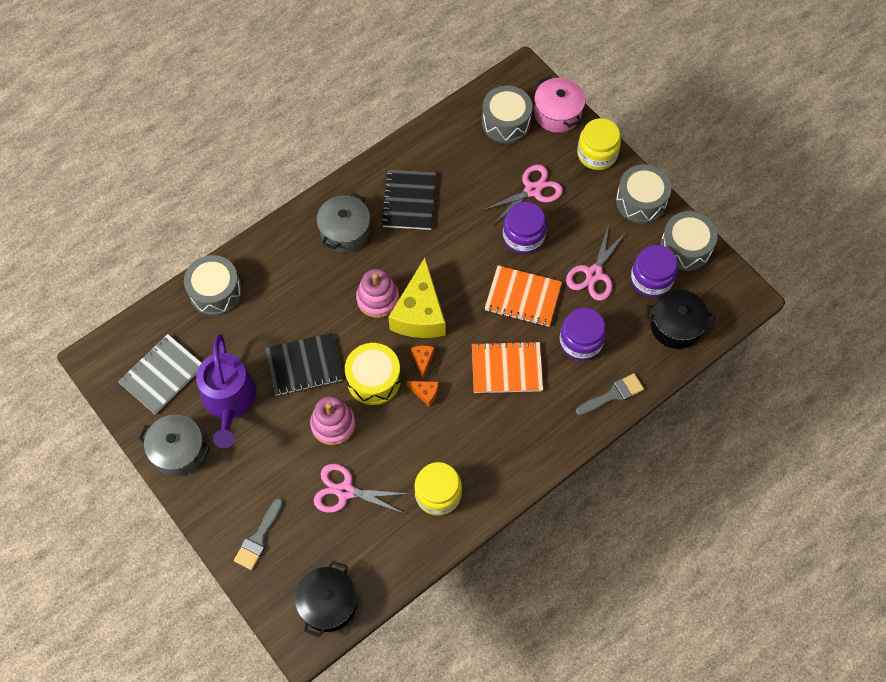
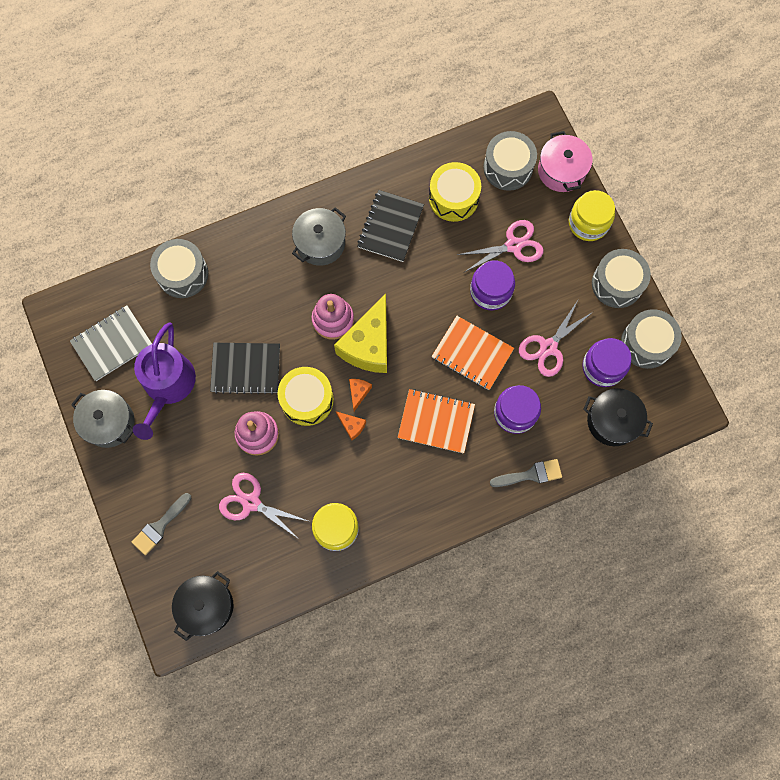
camera: 15 degrees right, 10 degrees up
(462, 161) = (453, 198): none -> yellow drum

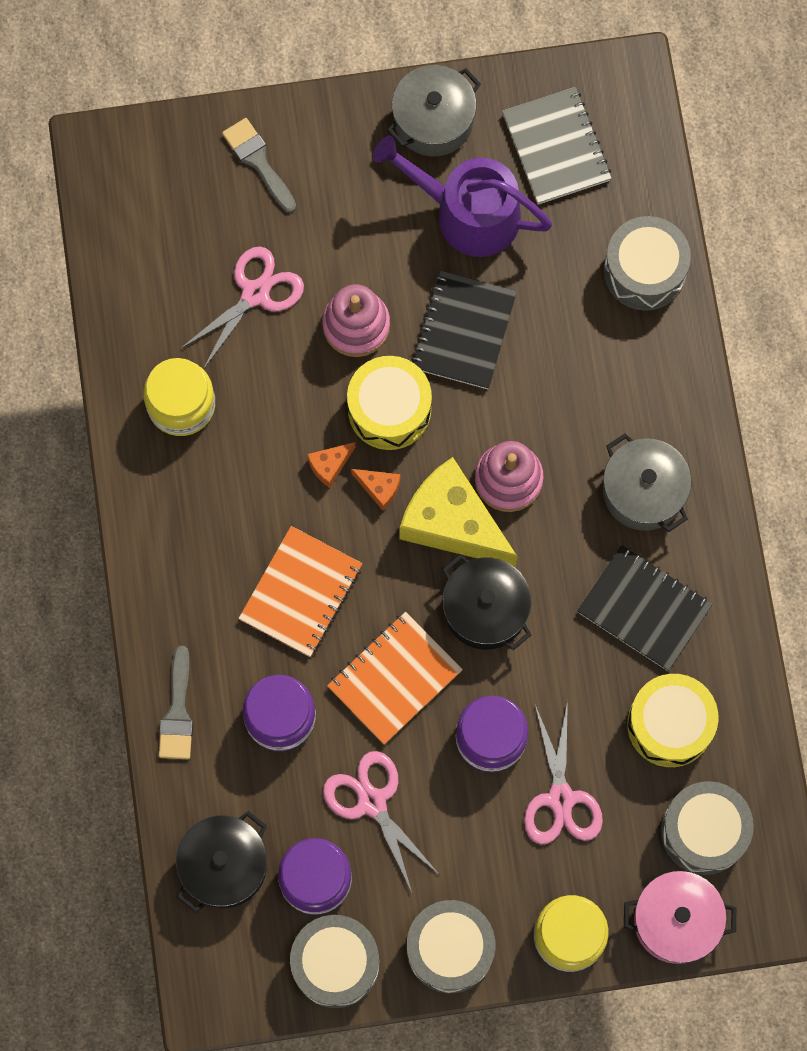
camera: 105 degrees right, 0 degrees up
(206, 606) = (125, 201): black pot -> black pot (485, 609)

